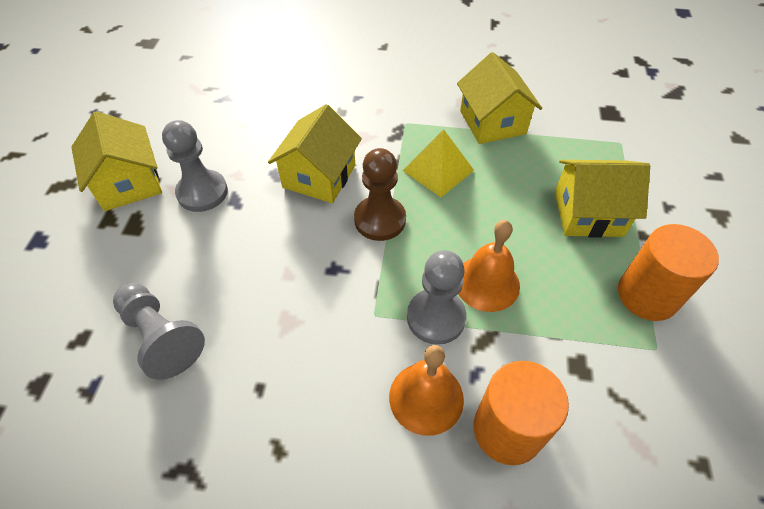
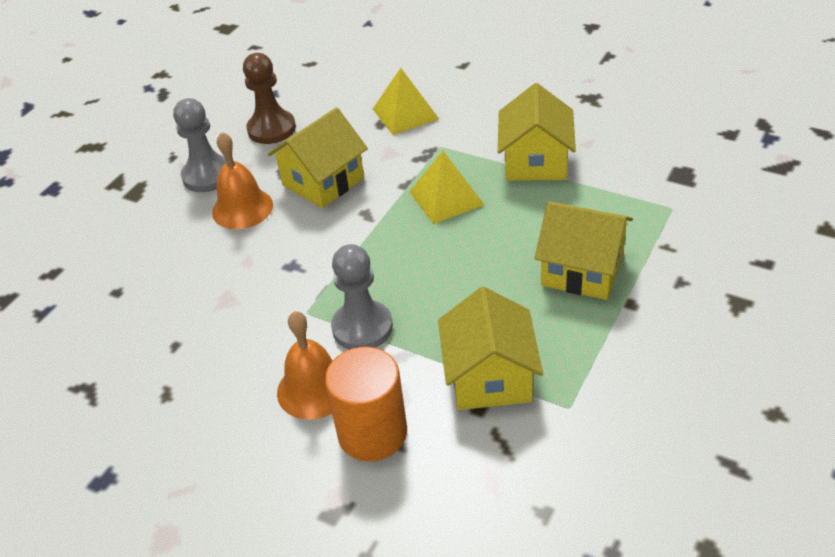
camera: 25 degrees right, 10 degrees down
(128, 183) = (147, 155): yellow house -> yellow house (490, 377)
(161, 337) = (115, 287): grey pawn -> none
(358, 98) = (405, 113): none -> yellow pyramid
(380, 220) = (359, 232): brown pawn -> brown pawn (271, 129)
(487, 283) = (431, 310): orange bell -> orange bell (242, 208)
(647, 295) = (593, 358): orange cylinder -> none

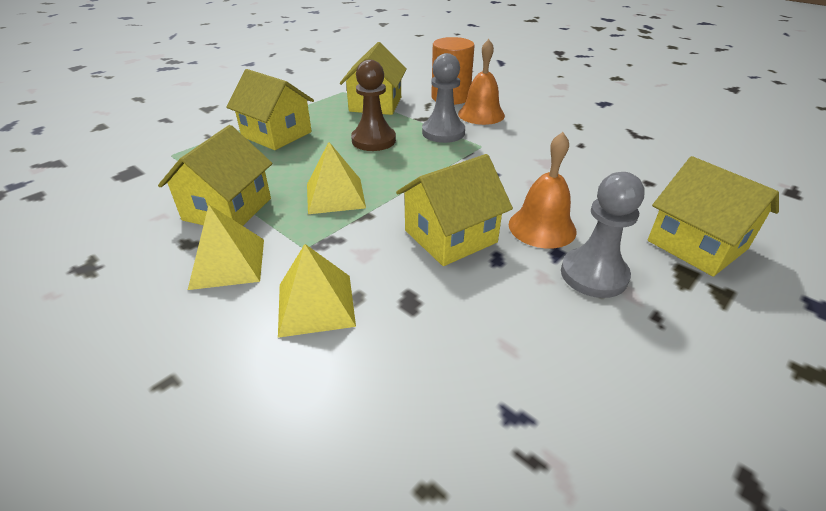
camera: 170 degrees left, 5 degrees down
(110, 221) = (696, 245): none -> yellow house
(271, 129) = (511, 329): brown pawn -> brown pawn (373, 140)
(489, 122) = (228, 263): none -> yellow pyramid

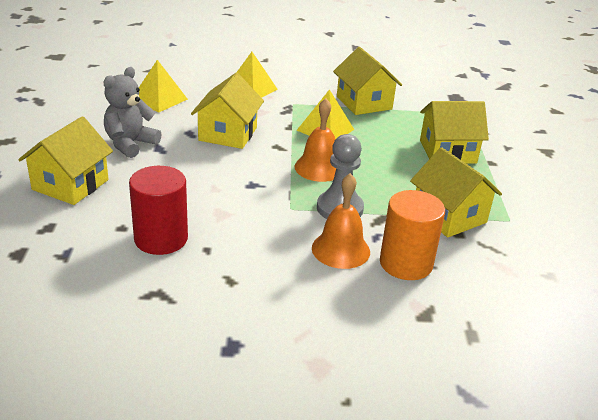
camera: 135 degrees right, 5 degrees down
(228, 263) = (314, 87): yellow pyramid -> yellow pyramid (159, 99)
(373, 140) = (376, 176): brown pawn -> none
(542, 227) = (179, 158): orange bell -> orange bell (319, 168)
(593, 275) = (130, 144): grey pawn -> grey teddy bear
(615, 162) = (161, 239): none -> red cylinder
(696, 245) = (70, 185): yellow house -> yellow house turned 75 degrees counterclockwise

